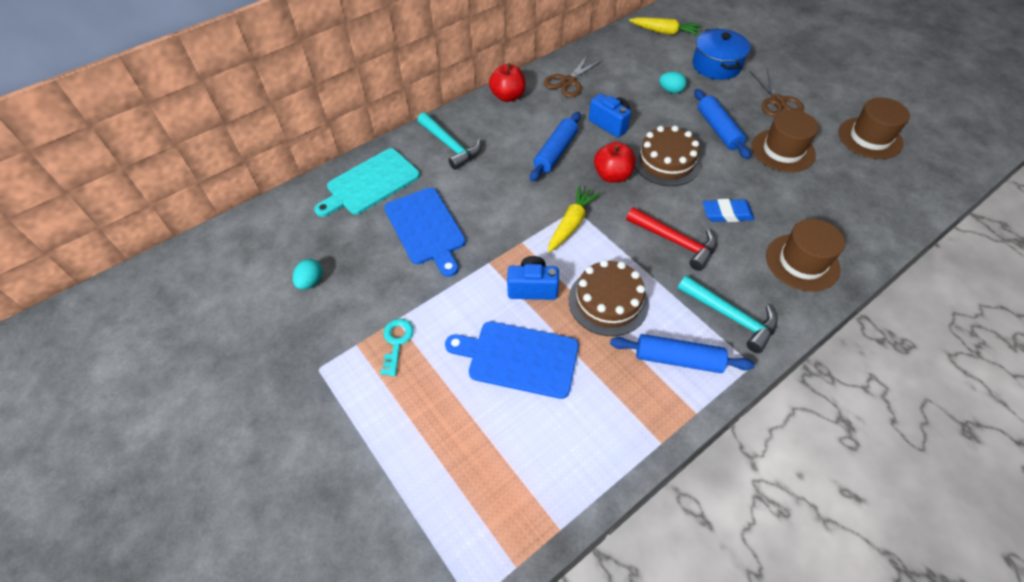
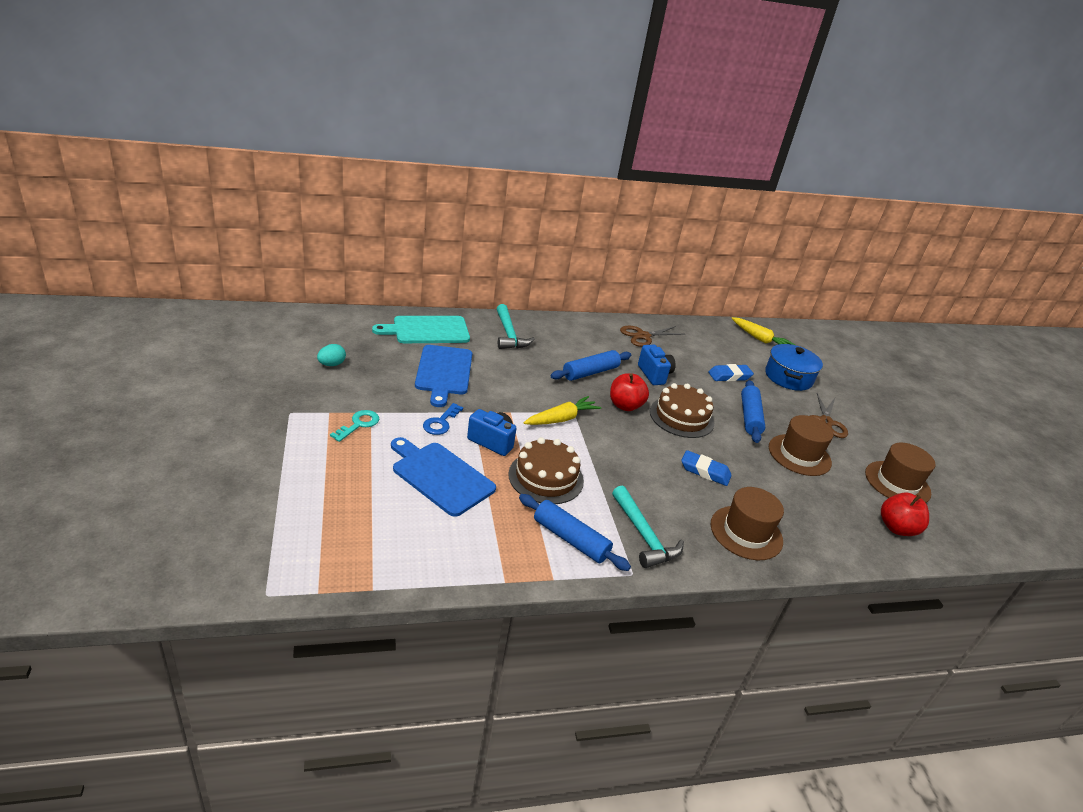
camera: 20 degrees right, 20 degrees down
(470, 293) = (441, 422): none -> blue key
(508, 96) = (583, 325): red apple -> red apple (897, 528)
(670, 90) = (729, 376): turquoise egg -> blue eraser
(675, 241) = (640, 468): red hammer -> none

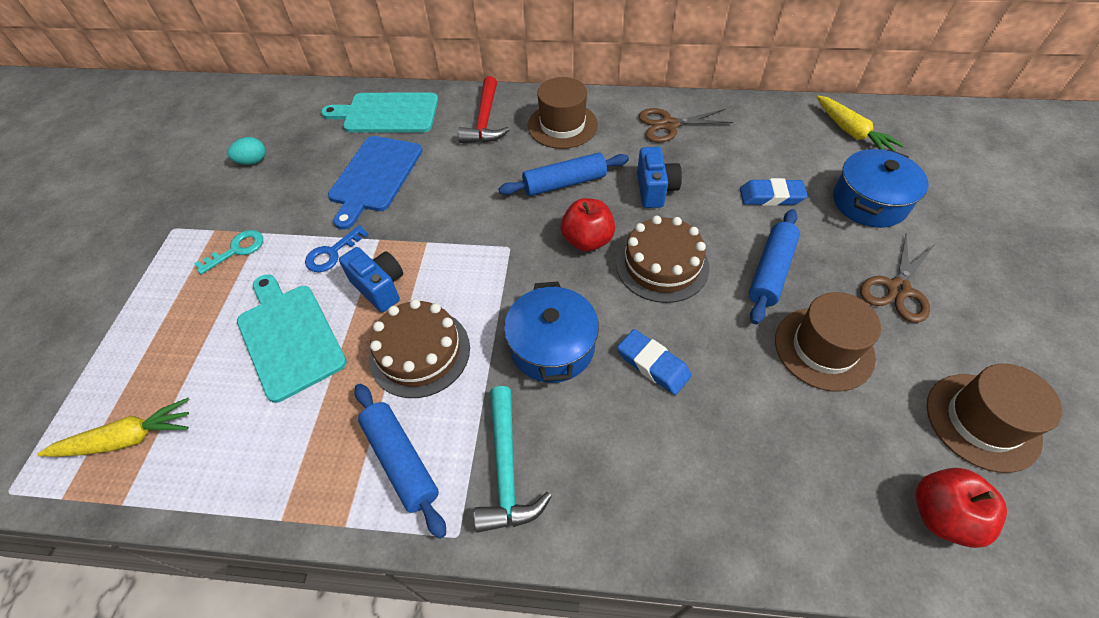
camera: 25 degrees right, 20 degrees up
(440, 476) = (289, 337): blue cutting board -> turquoise cutting board
(509, 334) = (485, 121): turquoise hammer -> red hammer
(561, 419) = (487, 257): yellow carrot -> yellow carrot (127, 439)
(635, 467) = (552, 346): none -> blue pot
(746, 532) = (666, 486): brown hat -> brown hat (562, 125)

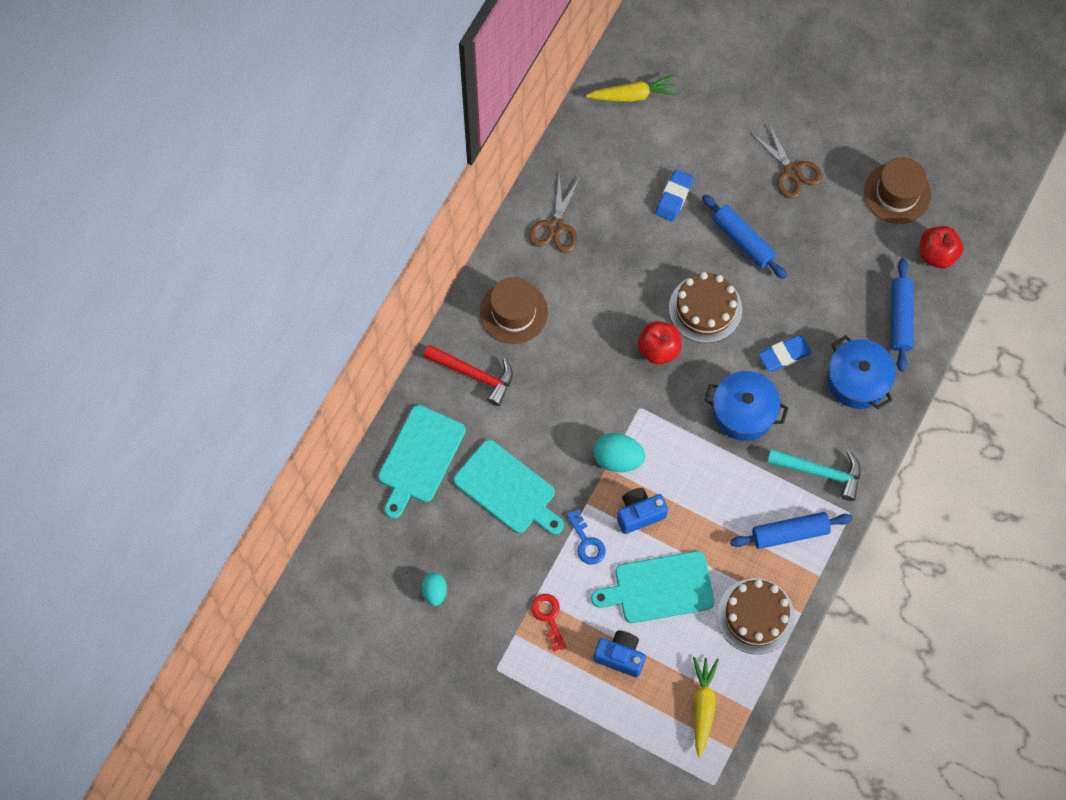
camera: 70 degrees left, 15 degrees up
(237, 250) = (548, 617): turquoise key -> red key
(375, 176) = (507, 489): blue cutting board -> turquoise cutting board
(419, 352) = (711, 500): brown cake -> brown cake (755, 616)
(440, 248) = (617, 459): none -> turquoise egg
(564, 183) = (588, 340): blue rolling pin -> blue rolling pin (900, 318)
(655, 190) = (628, 276): blue camera -> blue camera (620, 656)
(823, 348) = (815, 246): brown hat -> none
(869, 202) = (710, 135): blue pot -> blue pot (857, 380)

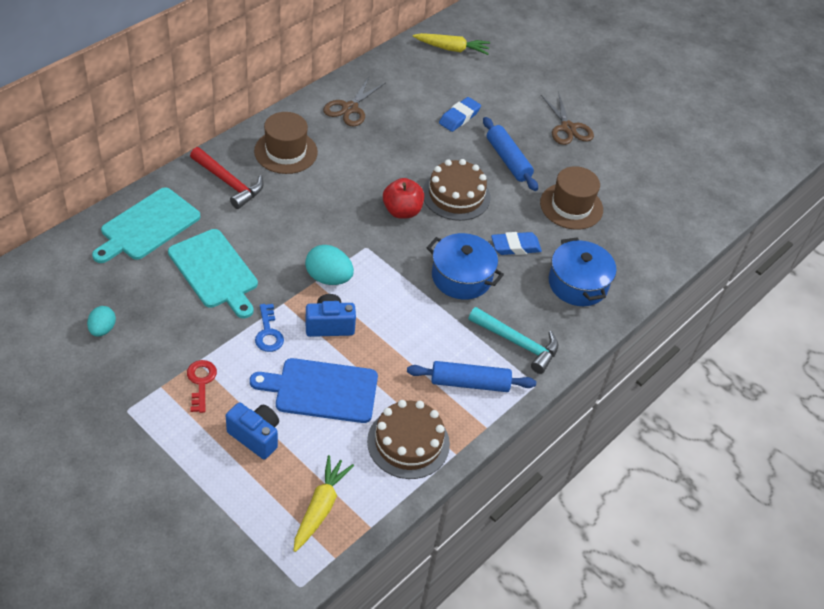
camera: 10 degrees right, 20 degrees down
(659, 588) = (322, 390): turquoise cutting board -> blue cutting board
(897, 193) = (656, 166): brown hat -> brown hat (571, 206)
(900, 318) = (632, 250): blue rolling pin -> none
(937, 254) = (680, 215): red apple -> none

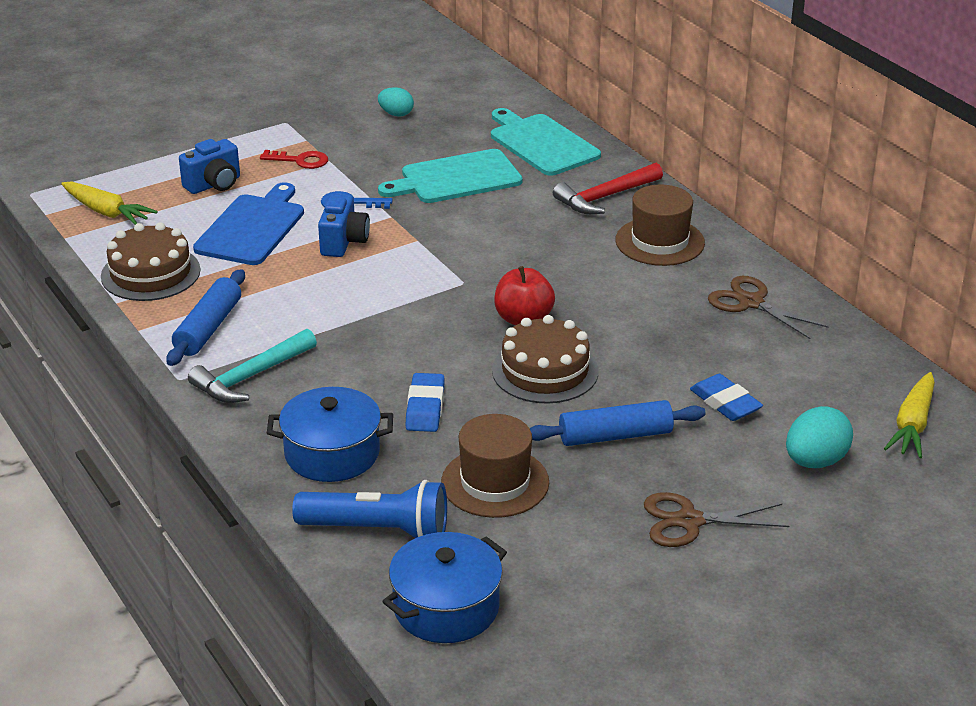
camera: 110 degrees right, 15 degrees down
(328, 278) = (419, 249): turquoise egg -> turquoise egg (815, 461)
(461, 277) = (384, 350): blue pot -> blue pot (446, 607)
(634, 250) = (378, 530): none -> blue flashlight

